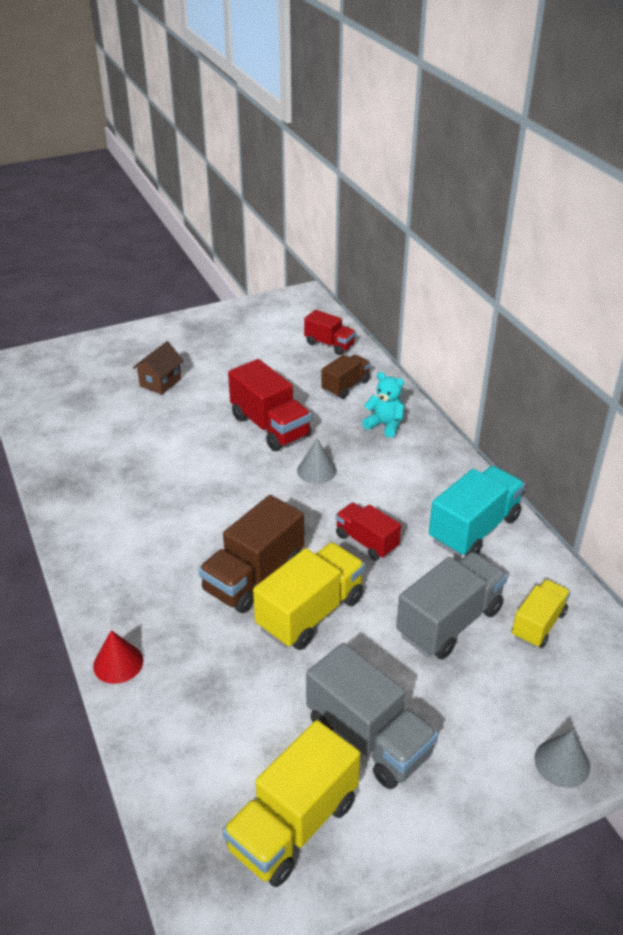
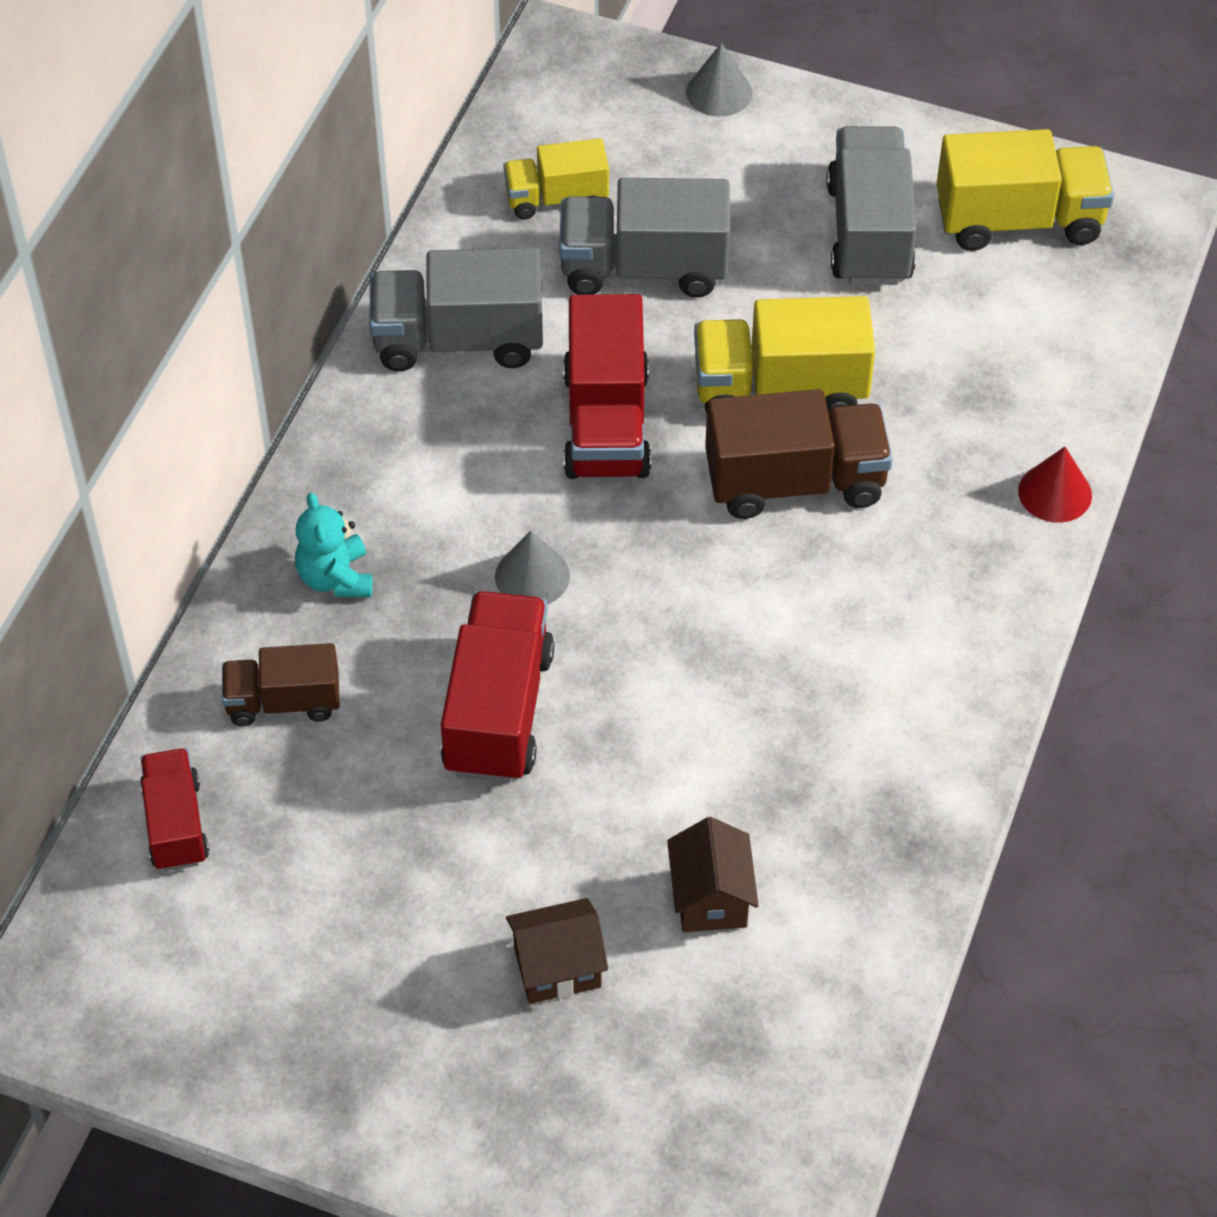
camera: 135 degrees left, 15 degrees up
(126, 426) = (711, 898): none -> brown house
(366, 542) = (606, 423): red truck -> red truck, size x1.62
(474, 529) = (458, 340): turquoise truck -> grey truck

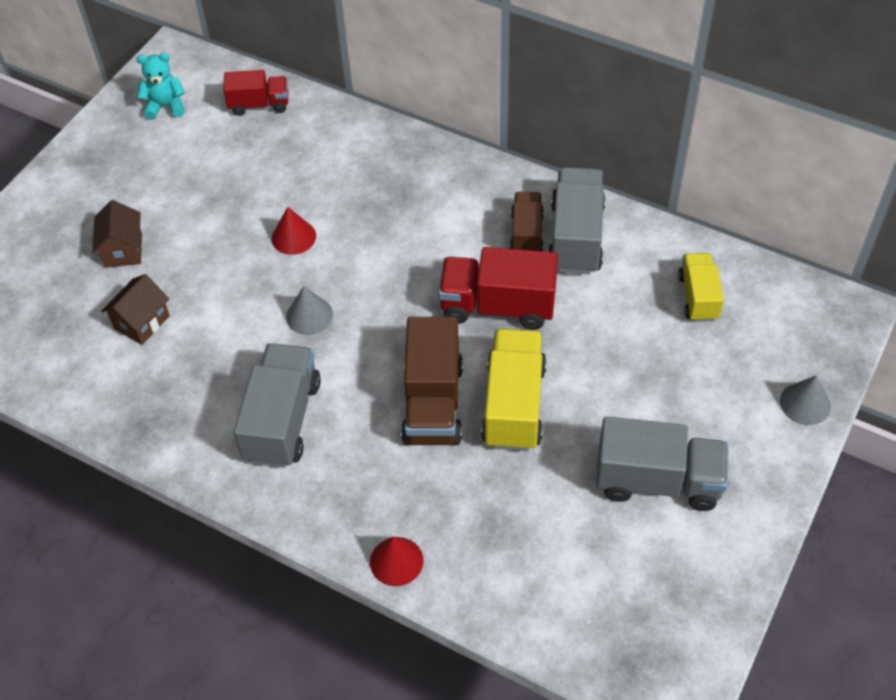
camera: 100 degrees right, 0 degrees up
(283, 702) = (323, 147): brown truck -> brown truck (526, 234)
(336, 578) = (402, 172): turquoise teddy bear -> turquoise teddy bear (165, 106)
(498, 711) = (293, 237): red truck -> red cone
(532, 576) = (385, 259): grey cone -> grey cone (309, 315)
(643, 268) = (631, 339): grey truck -> grey truck (282, 420)
(711, 898) = (142, 322): brown house -> brown house turned 60 degrees counterclockwise
(1018, 220) = (666, 587): yellow truck -> none

